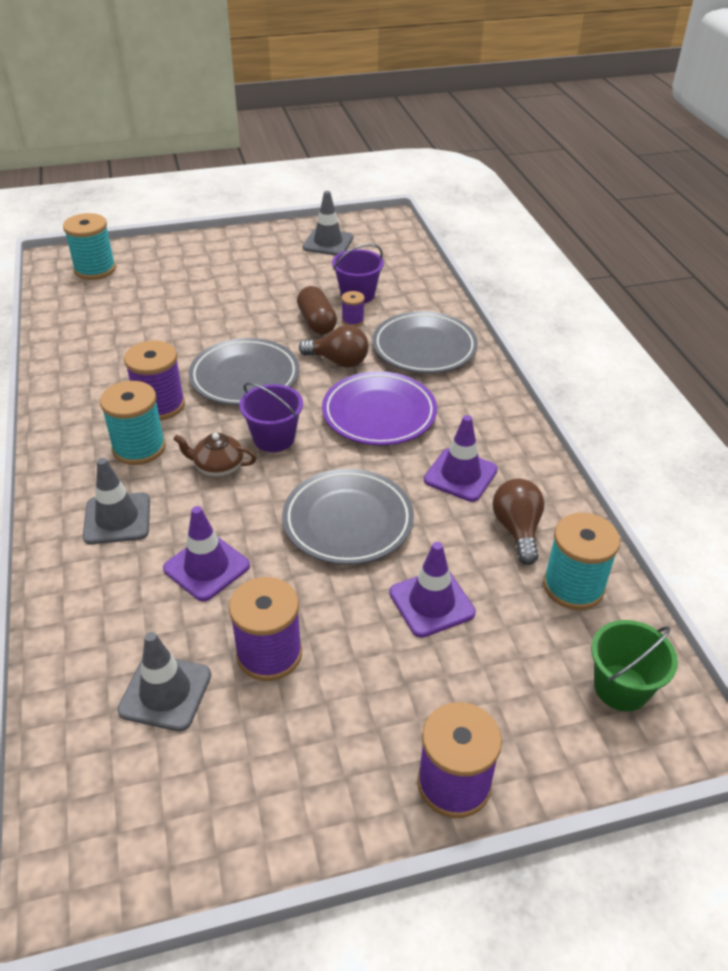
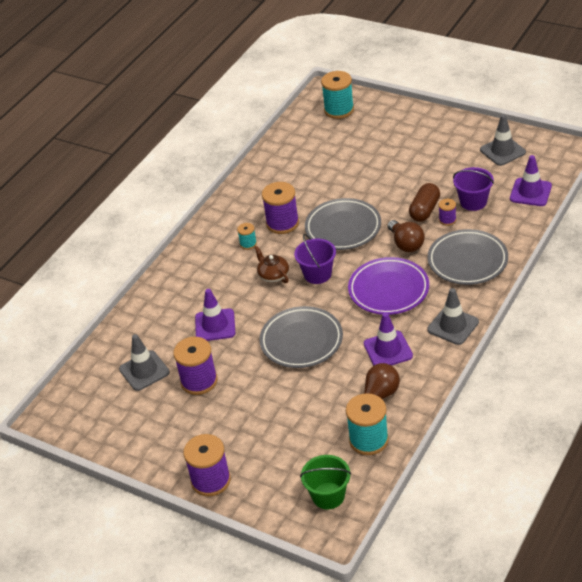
camera: 50 degrees right, 0 degrees up
(117, 519) = (202, 278): grey traffic cone -> grey traffic cone (453, 326)
(139, 448) = (248, 244): turquoise spool -> turquoise spool, size x0.51
(431, 603) = (292, 404): purple traffic cone -> purple traffic cone (530, 192)

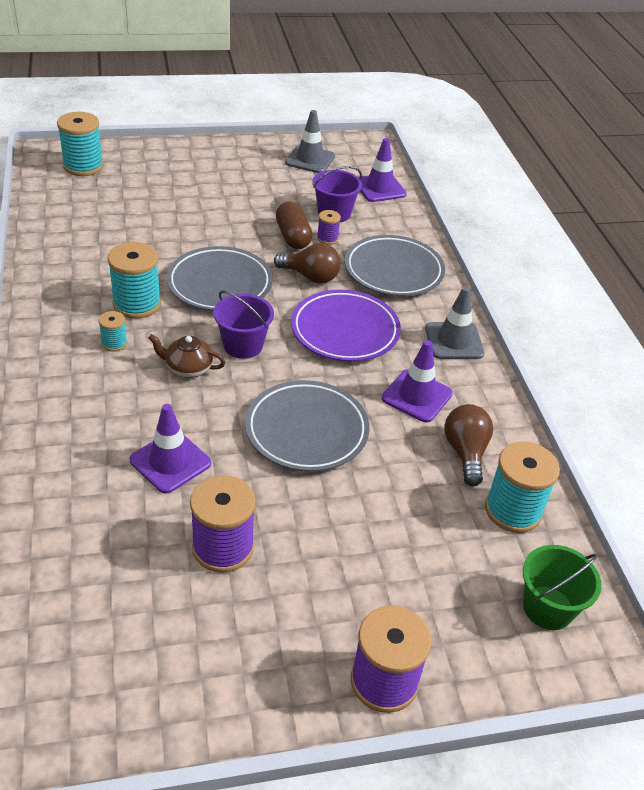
camera: 50 degrees left, 0 degrees up
(144, 371) = (123, 574): grey traffic cone -> none
(282, 223) = (137, 304): purple spool -> turquoise spool

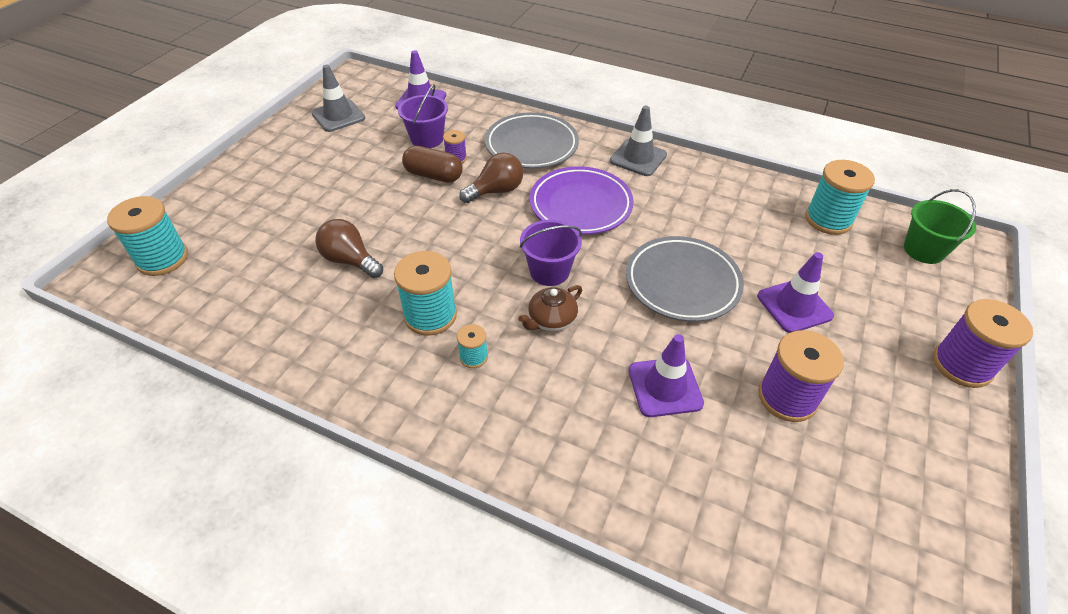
camera: 50 degrees left, 5 degrees up
(219, 284) = (454, 248): grey plate -> none
(417, 396) = (684, 206): purple traffic cone -> purple traffic cone (794, 306)
(465, 453) = (759, 212): brown light bulb -> brown light bulb (350, 260)

